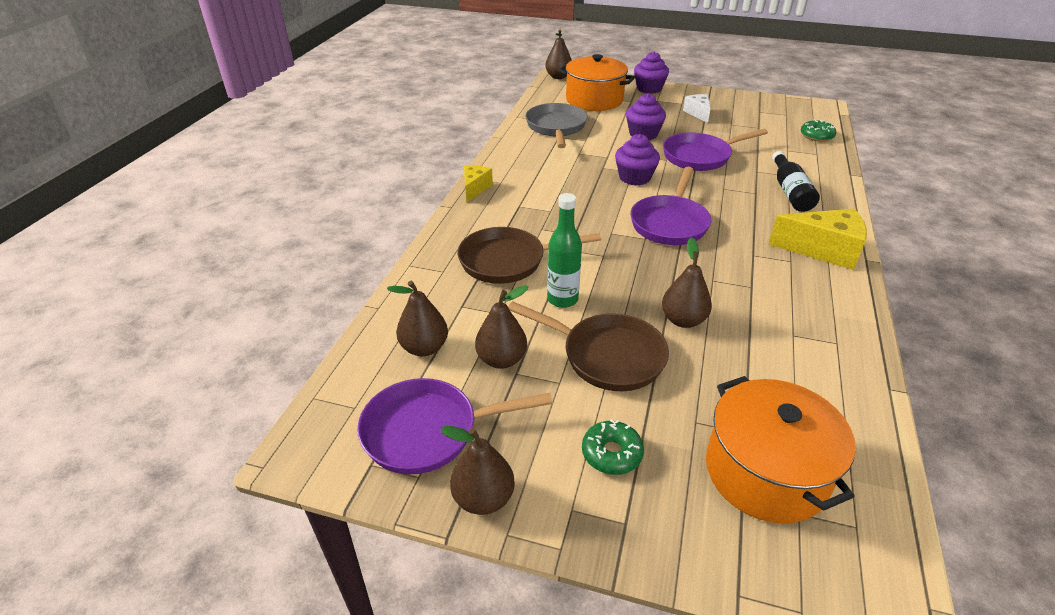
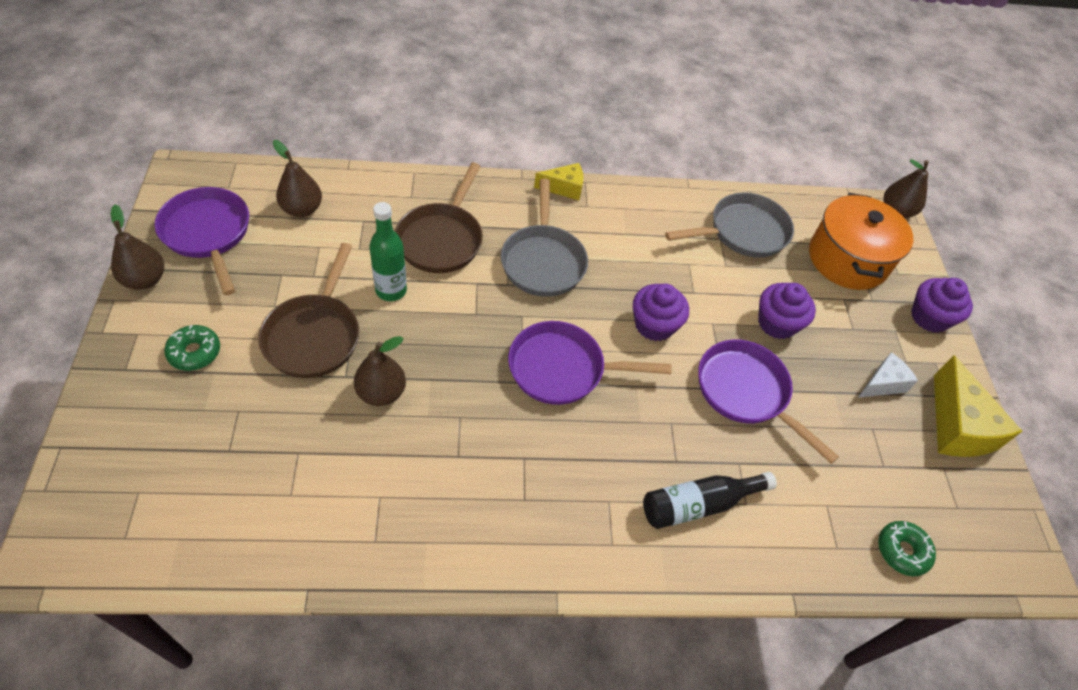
camera: 65 degrees right, 15 degrees up
(501, 359) = (296, 261): brown pear -> none
(508, 261) = (441, 239): brown pan -> brown pan turned 135 degrees counterclockwise
(554, 213) = (543, 261): none -> grey pan
(765, 472) = (182, 467): orange pot -> none
(823, 250) = (561, 539): yellow cheese -> yellow cheese (957, 427)

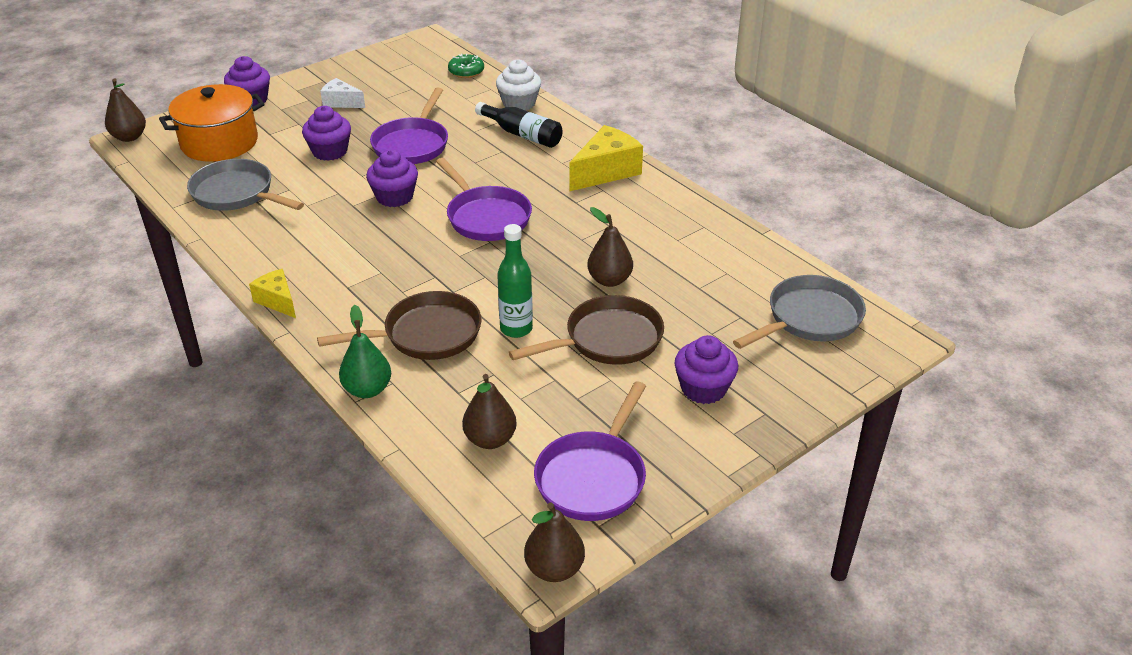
camera: 120 degrees left, 15 degrees down
(145, 279) = (687, 474): brown pear -> brown pear (554, 569)
(194, 352) = (703, 388): green donut -> purple cupcake
(418, 182) = (367, 389): none -> green pear
(543, 261) = (387, 271): grey pan -> grey pan (809, 319)
(778, 553) = (519, 103): none -> white cupcake
(957, 427) = (348, 73): yellow cheese -> yellow cheese (606, 172)

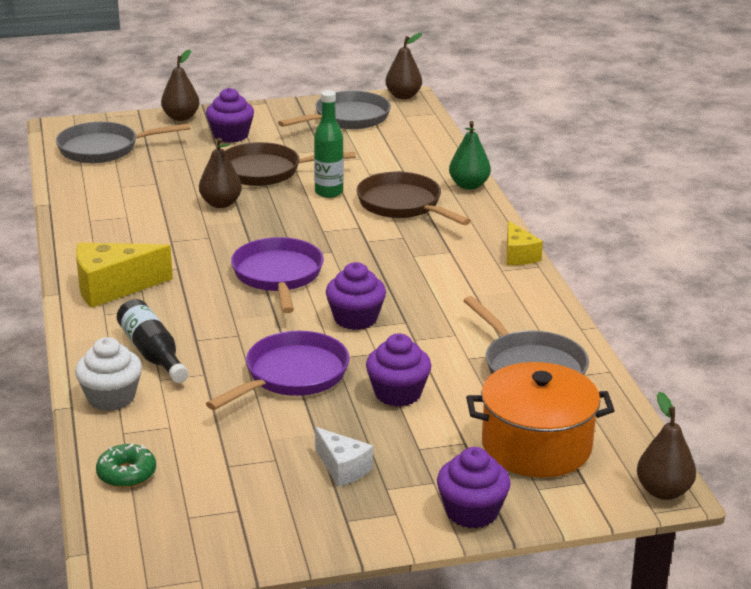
camera: 155 degrees left, 10 degrees down
(426, 335) = (403, 205): brown pan -> brown pan turned 45 degrees clockwise
(490, 439) = (399, 145): brown pear -> brown pear (181, 117)
(593, 477) = (348, 118): purple pan -> grey pan

